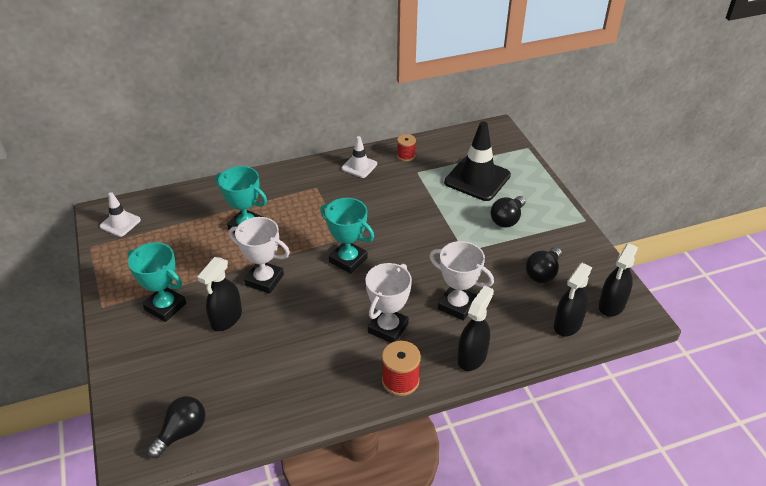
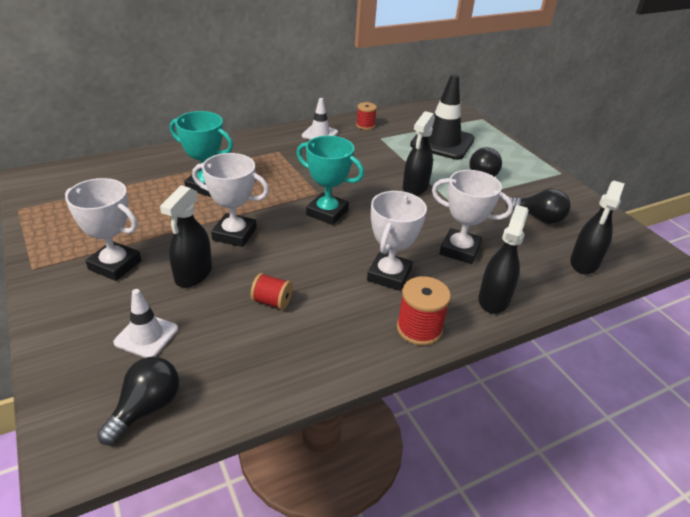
camera: 10 degrees left, 5 degrees down
(120, 223) = (56, 186): white traffic cone -> white traffic cone (146, 336)
(165, 306) = (115, 265): turquoise trophy -> white trophy
(286, 348) = (272, 301): none -> red spool
(543, 273) = (538, 218): black light bulb -> black light bulb turned 90 degrees counterclockwise
(611, 305) = (621, 243): black spray bottle -> black spray bottle (415, 187)

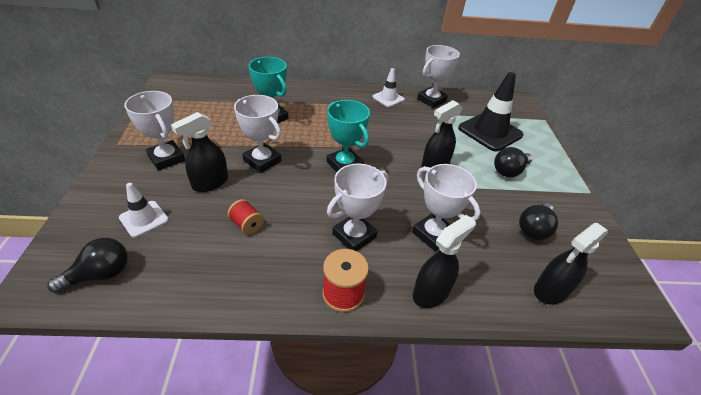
camera: 25 degrees right, 5 degrees up
(365, 125) = (431, 100): red spool -> white trophy
(538, 218) = (534, 229): black light bulb -> black light bulb turned 75 degrees clockwise

